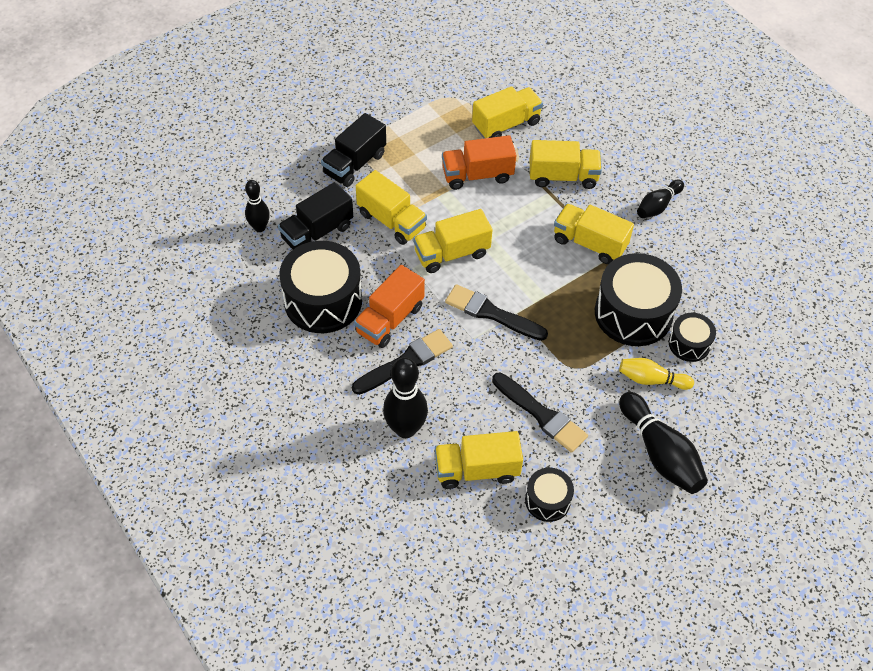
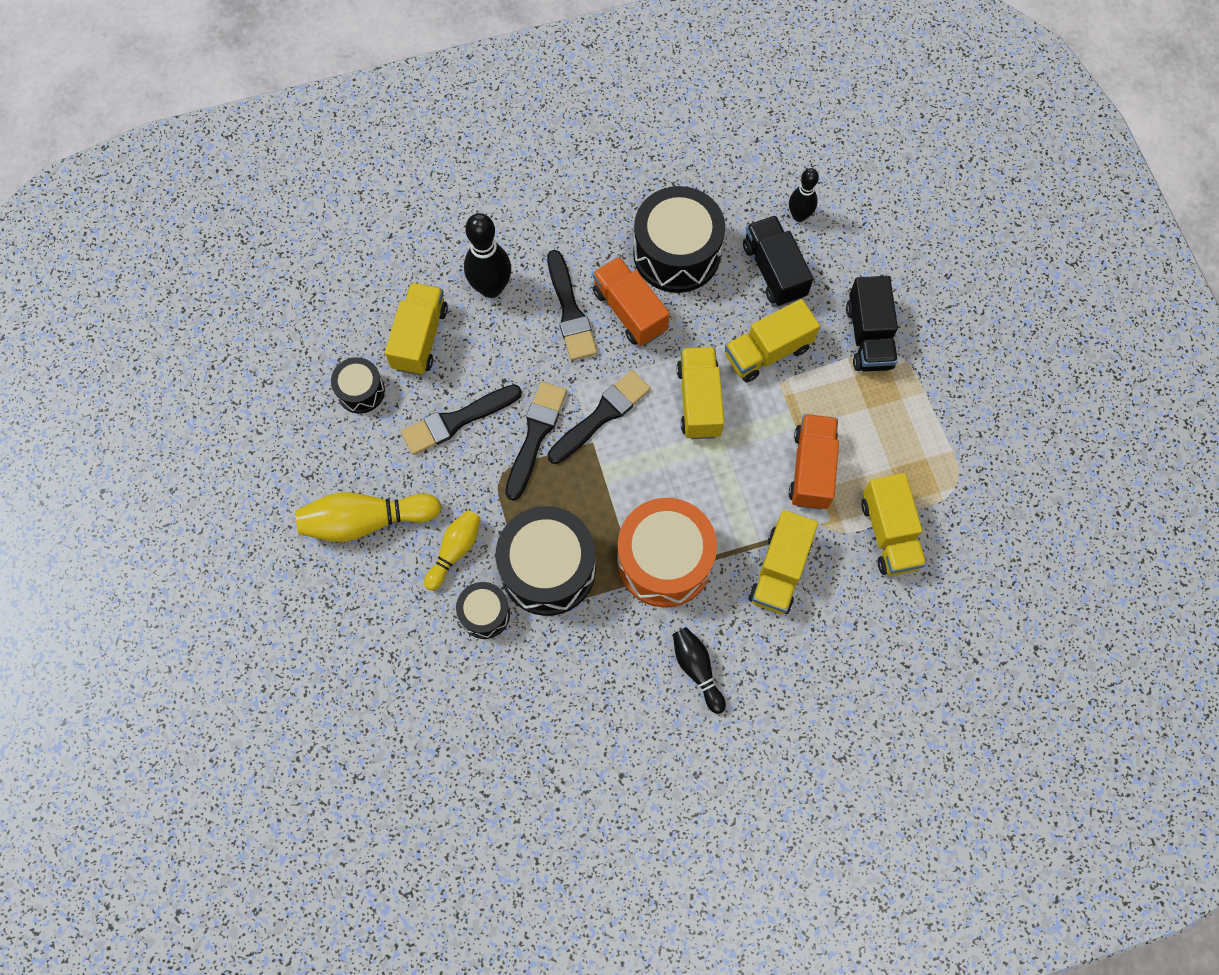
camera: 110 degrees right, 15 degrees up
(354, 164) = (868, 336): black truck -> black truck turned 150 degrees counterclockwise
(529, 354) = (535, 435): none -> black brush
(589, 243) = (664, 560): yellow truck -> orange drum
(660, 453) = (366, 521): black bowling pin -> yellow bowling pin

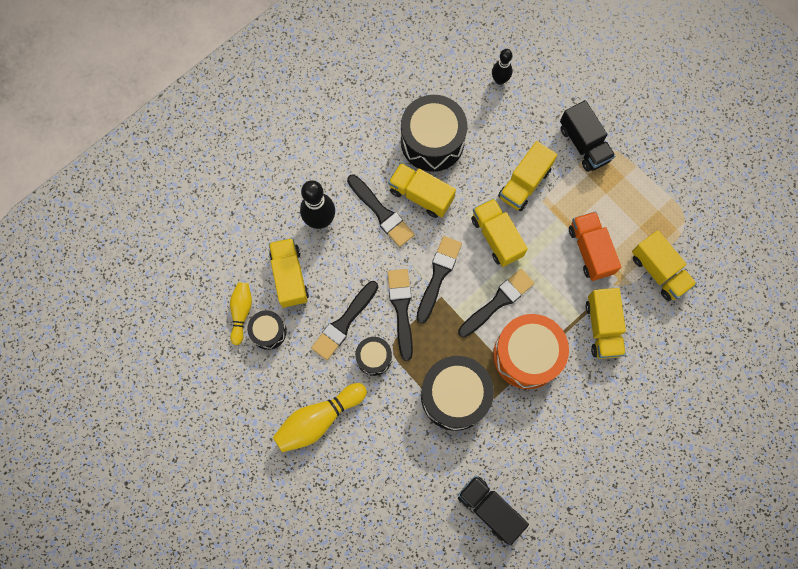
camera: 25 degrees left, 5 degrees up
(455, 551) = (388, 412): yellow bowling pin -> yellow bowling pin (241, 312)
(484, 614) = (429, 445): black drum -> black drum (374, 357)
(629, 311) = (421, 195): orange truck -> yellow truck
(660, 479) = (498, 302): none -> black brush
(697, 669) = (582, 417): black bowling pin -> none
(774, 271) = (502, 125): black truck -> black truck (490, 509)

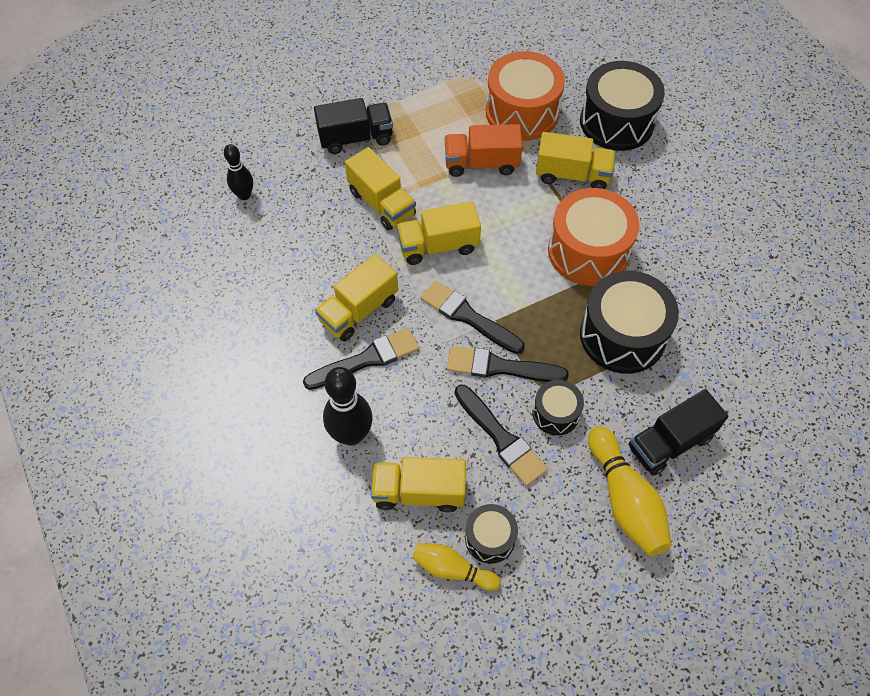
camera: 75 degrees left, 15 degrees down
(432, 141) = (293, 281): black drum -> black drum (616, 122)
(490, 509) = (764, 332): black truck -> black truck (670, 442)
(498, 302) = (517, 264): black brush -> none
(658, 271) = (522, 112): yellow truck -> orange drum

